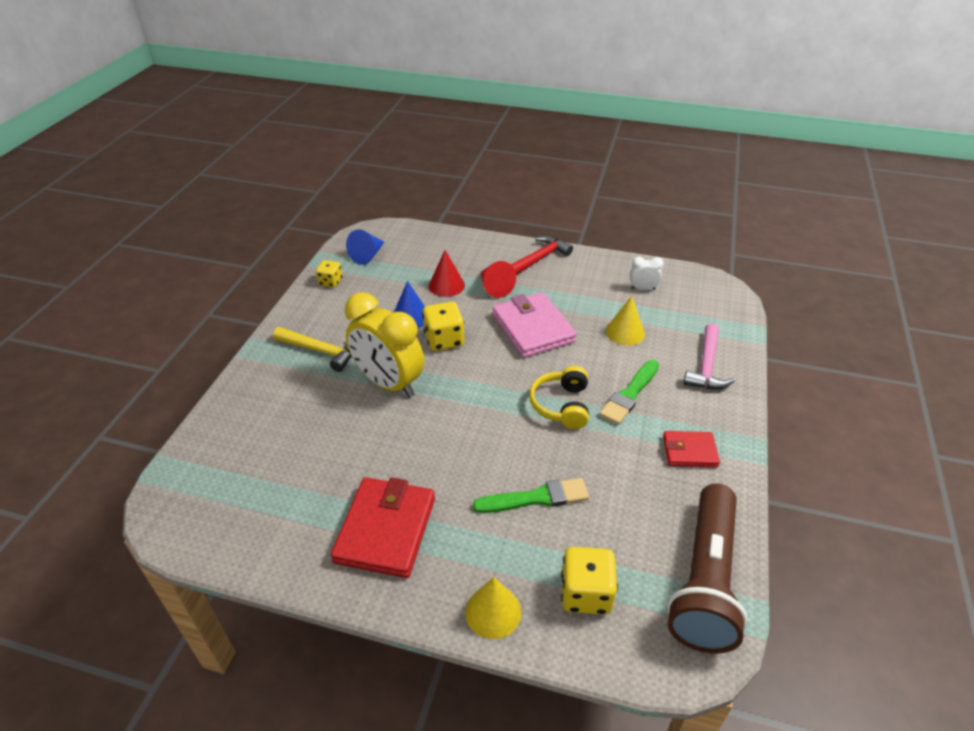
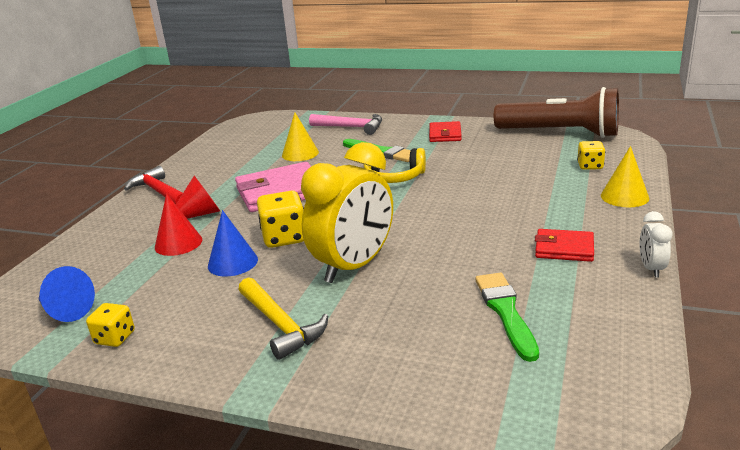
camera: 85 degrees left, 15 degrees down
(321, 351) = (281, 325): yellow hammer -> yellow hammer turned 120 degrees clockwise
(385, 530) = (564, 248): red wallet -> red wallet, size x0.57
(536, 498) = (505, 184): green brush -> green brush (506, 312)
(586, 593) = (590, 166): yellow dice -> yellow dice, size x0.62
(642, 289) = (239, 147): white clock -> white clock (651, 268)

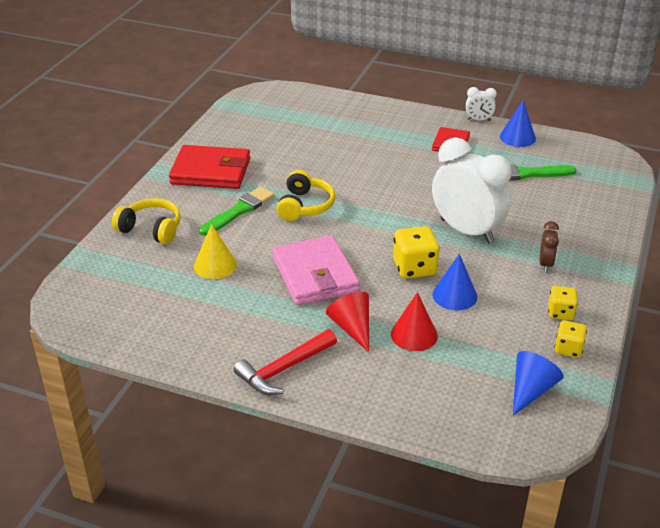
camera: 90 degrees left, 10 degrees up
(281, 325) = (545, 264): yellow hammer -> brown clock
(351, 127) = (151, 229): pink hammer -> yellow headphones
(354, 266) = (467, 231): yellow clock -> white clock
(445, 134) = (211, 171): red wallet -> red wallet, size x1.76
(560, 133) = (242, 115): brown flashlight -> none
(590, 166) = (319, 113): yellow dice -> yellow dice (560, 313)
(617, 304) = (517, 137): none -> blue cone
(624, 196) = (378, 110): yellow cone -> none

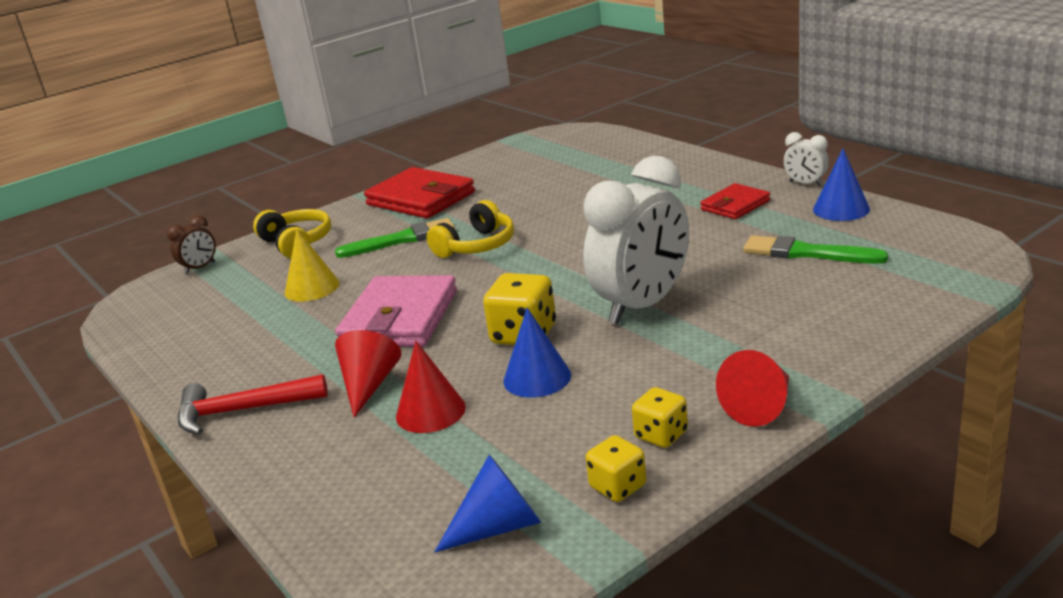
camera: 35 degrees right, 10 degrees down
(467, 231) = (642, 305): white clock -> white clock turned 60 degrees clockwise
(545, 264) = (710, 367): brown clock -> brown clock (200, 268)
(594, 282) = (761, 406): none -> red cone

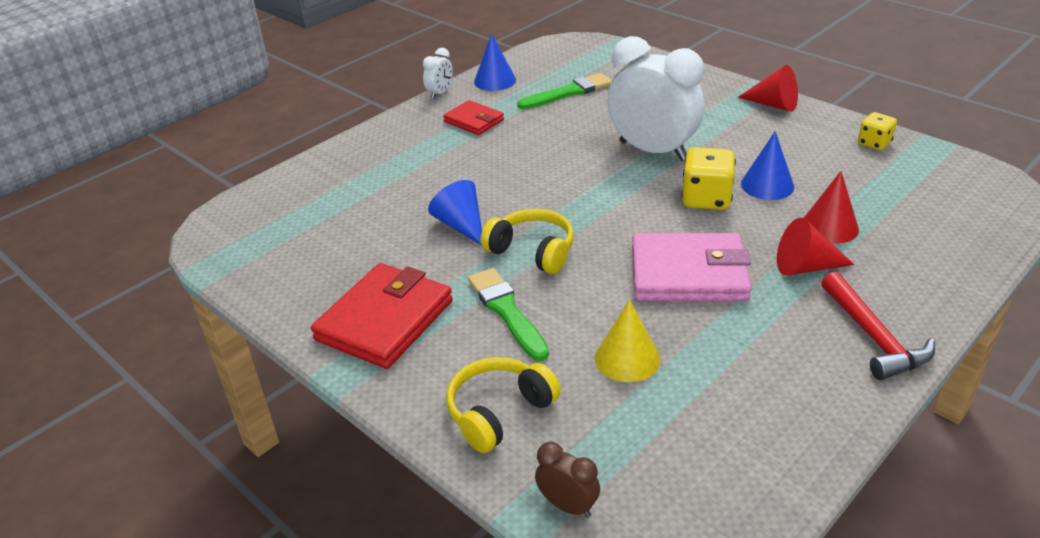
camera: 100 degrees left, 10 degrees up
(499, 526) = (934, 178): blue cone -> blue cone (461, 225)
(661, 435) = (816, 133): yellow dice -> none
(807, 253) = (568, 92): green brush -> green brush turned 135 degrees counterclockwise

